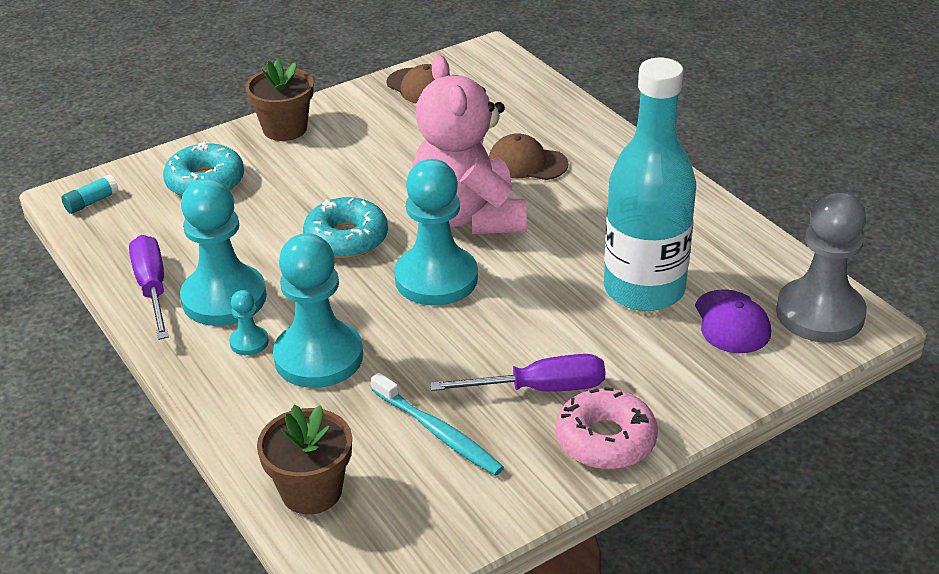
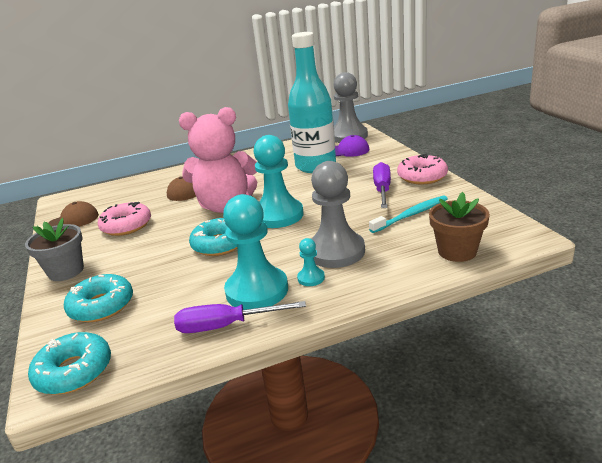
camera: 75 degrees left, 10 degrees down
(91, 202) = (74, 371): turquoise glue stick -> turquoise donut
(285, 129) = (66, 271): brown flower pot -> grey flower pot
(318, 357) = (336, 252): turquoise pawn -> grey pawn
(404, 138) = (126, 226): none -> pink donut

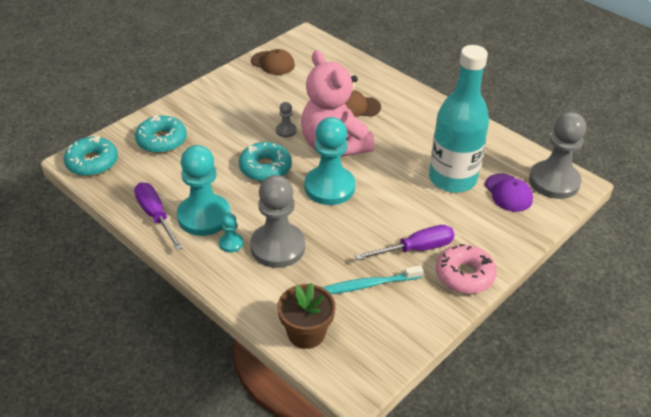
camera: 60 degrees right, 15 degrees up
(66, 271) = (199, 99): grey flower pot -> none
(126, 226) = (276, 98): pink donut -> none
(179, 226) = (286, 131): none -> grey pawn
(411, 215) = (367, 285): turquoise toothbrush -> turquoise toothbrush turned 135 degrees clockwise

